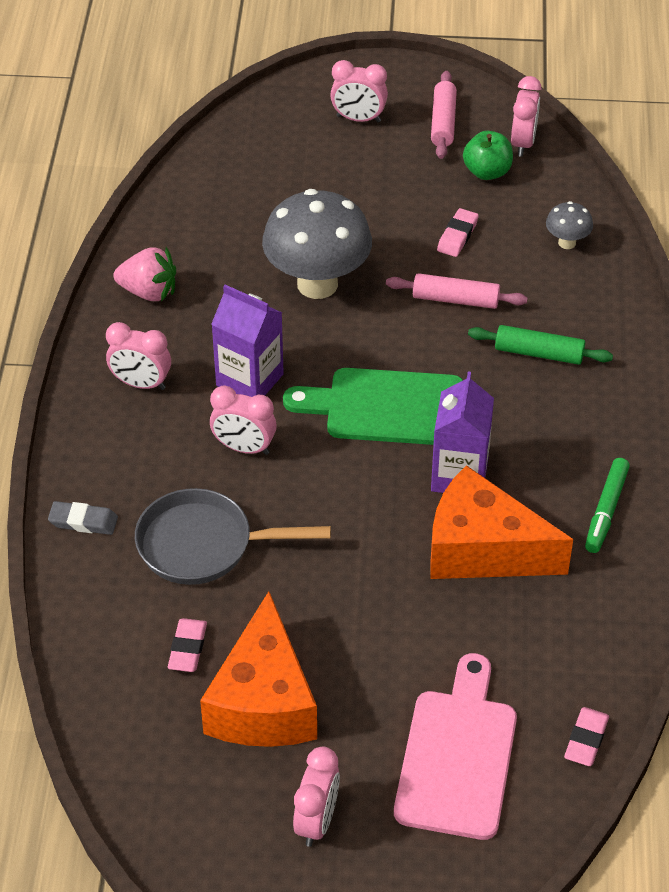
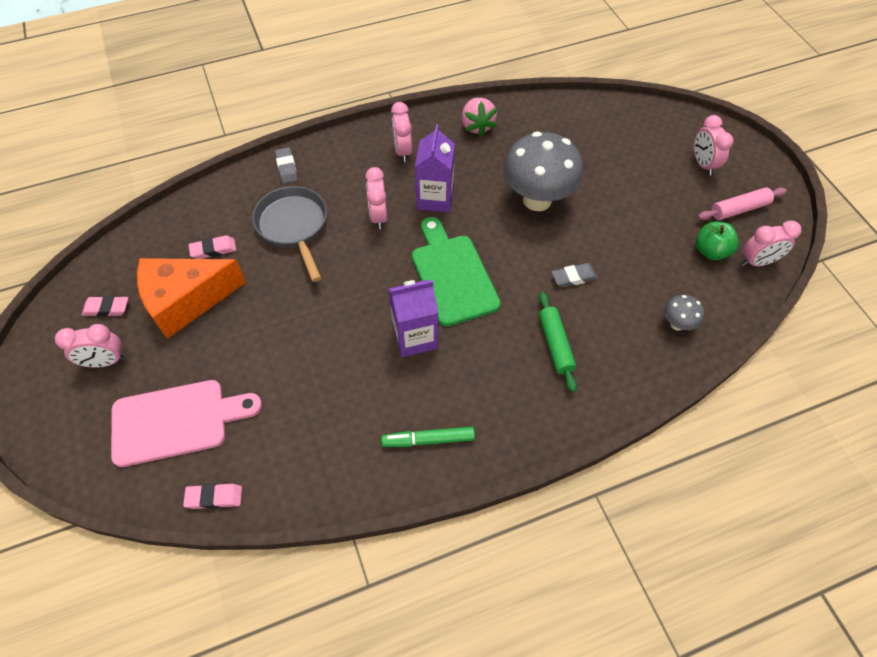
camera: 65 degrees right, 10 degrees up
(455, 299) = (573, 277): pink rolling pin -> grey eraser
(457, 236) = (634, 257): pink eraser -> pink eraser (106, 308)
(482, 549) = (356, 374): orange cheese -> none

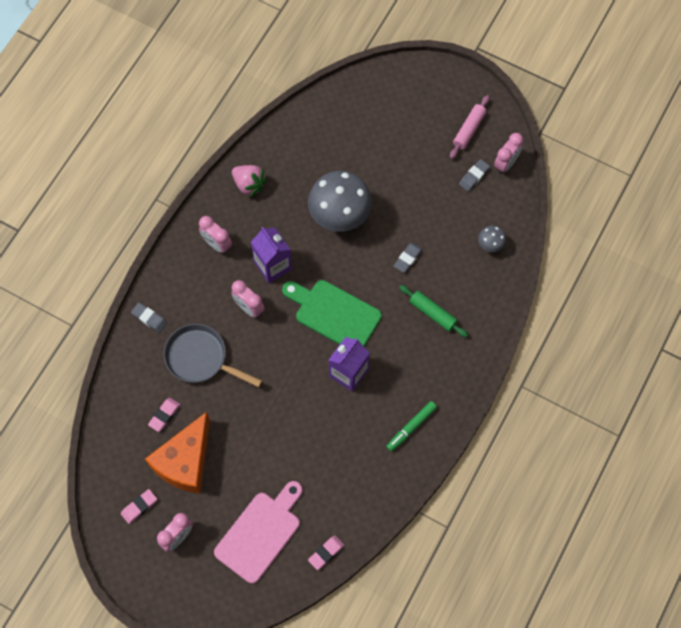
camera: 40 degrees left, 10 degrees up
(703, 164) = (422, 108): pink clock -> none
(711, 251) = (474, 176): green apple -> grey eraser

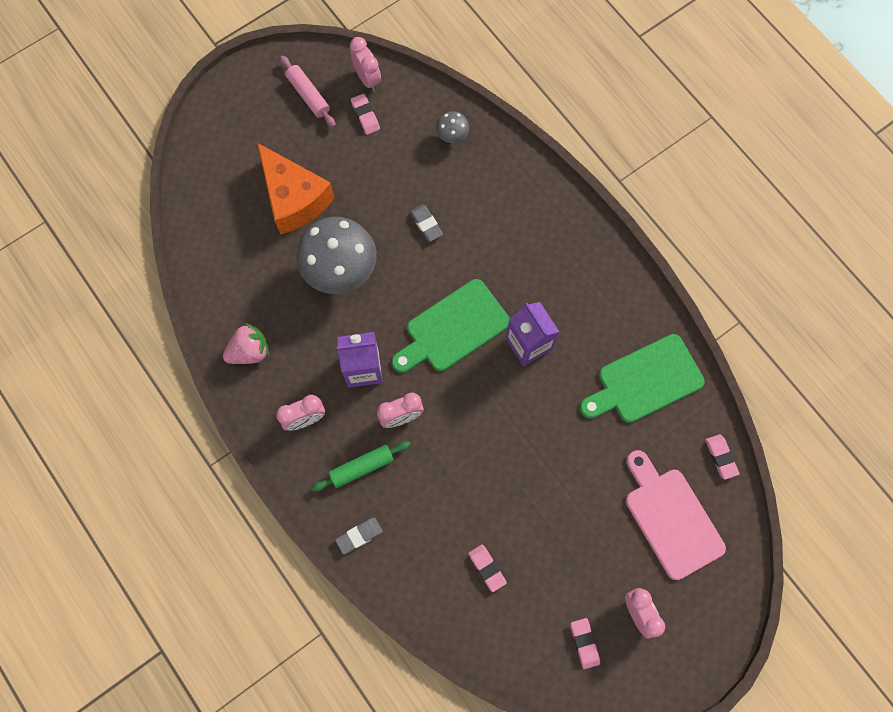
camera: 65 degrees left, 5 degrees up
(185, 462) = (553, 567): orange cheese -> orange cheese (294, 199)
(200, 358) = (436, 497): grey pan -> none
(360, 471) = (645, 381): none -> green cutting board
(411, 427) = (619, 307): green marker -> none
(432, 313) = (501, 228): green rolling pin -> green rolling pin (362, 467)
(474, 176) = (365, 116): grey eraser -> pink eraser

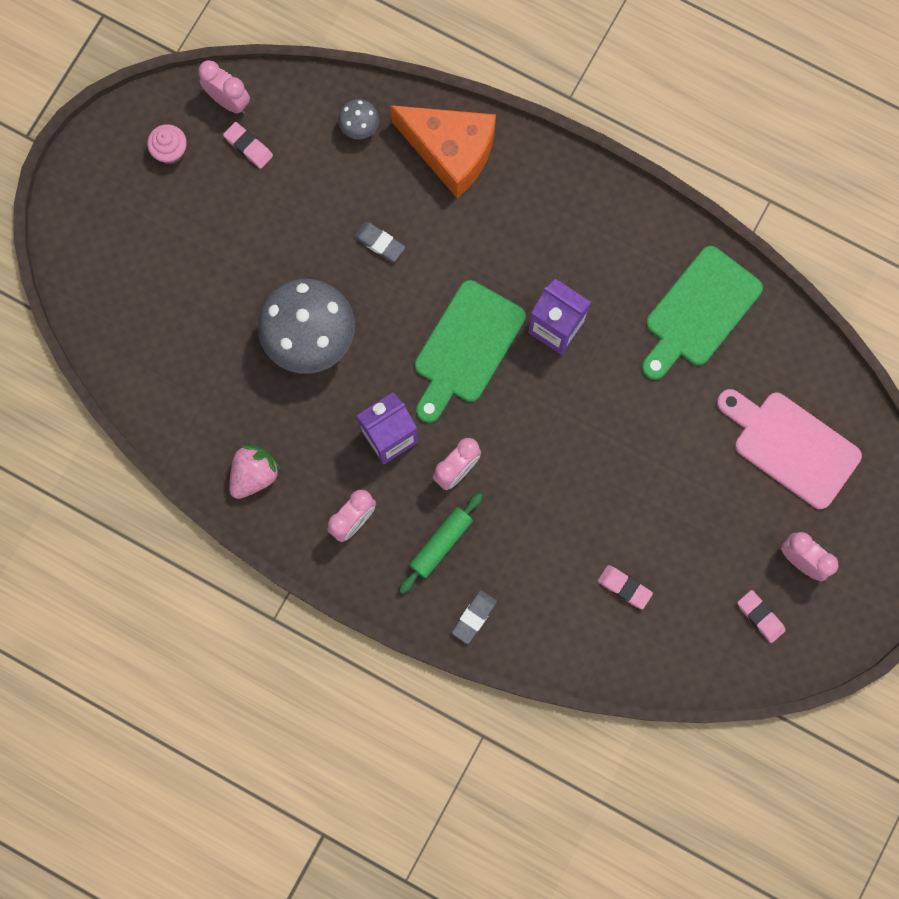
camera: 25 degrees left, 5 degrees up
(294, 199) = (216, 280): orange cheese -> orange cheese (451, 152)
(308, 95) = (170, 151): pink rolling pin -> pink cupcake
(721, 457) = (814, 357): pink eraser -> none

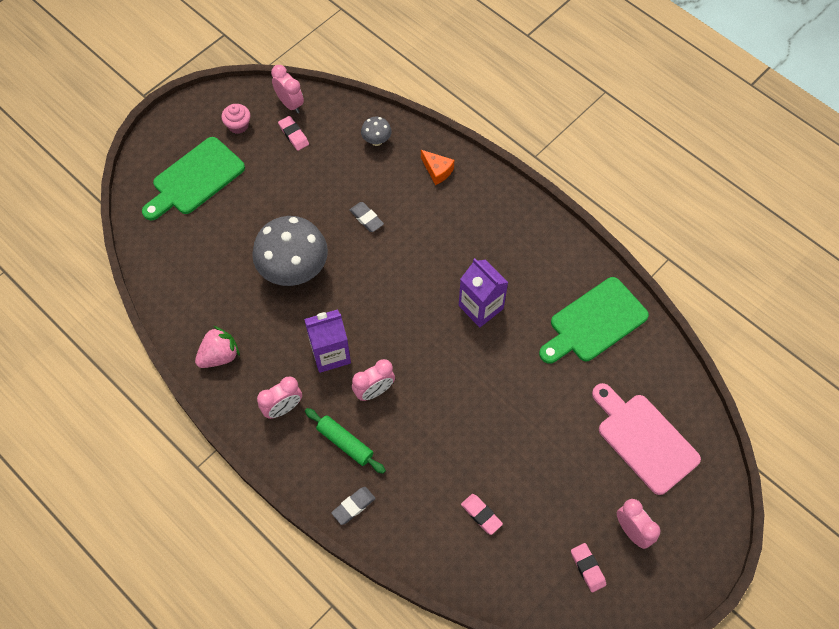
camera: 15 degrees right, 15 degrees down
(441, 544) = (345, 443): green rolling pin -> green rolling pin turned 75 degrees clockwise
(451, 152) = (437, 171): orange cheese -> orange cheese, size x0.46
(466, 347) = (408, 305): green cutting board -> green cutting board (195, 179)

